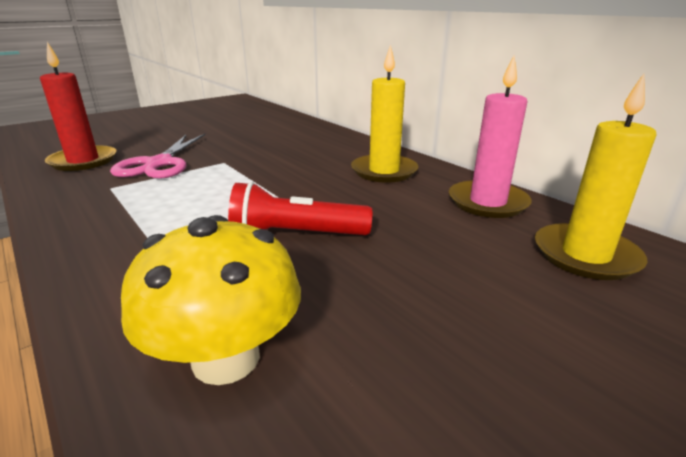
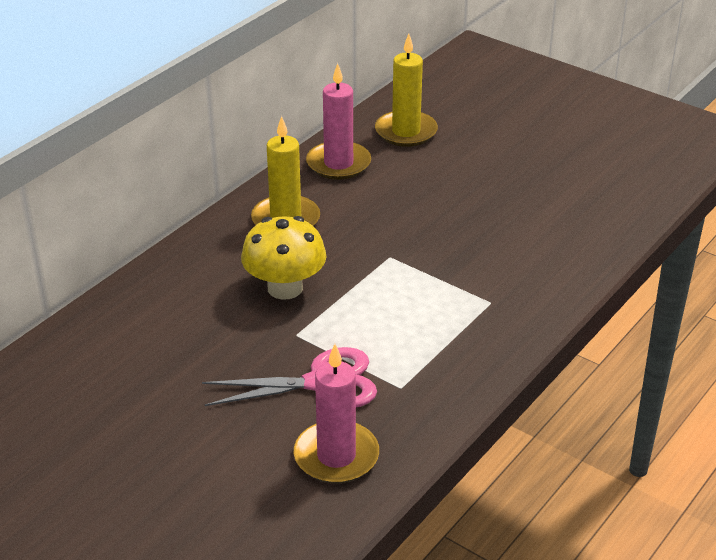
camera: 105 degrees left, 10 degrees up
(83, 161) = (336, 456): red candle -> pink candle
(226, 358) = (566, 238): yellow mushroom -> yellow mushroom (285, 288)
(296, 235) = (438, 244): red flashlight -> none

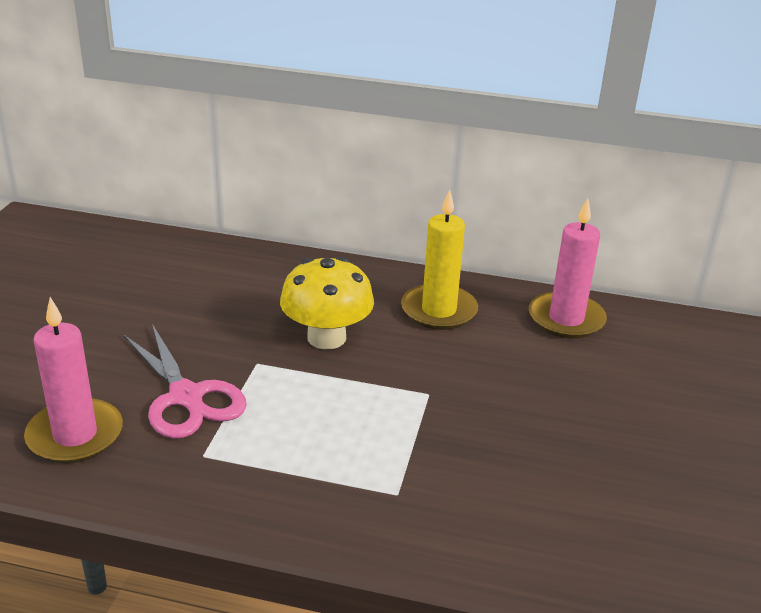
camera: 65 degrees right, 5 degrees down
(406, 132) = (675, 350): yellow candle -> none

